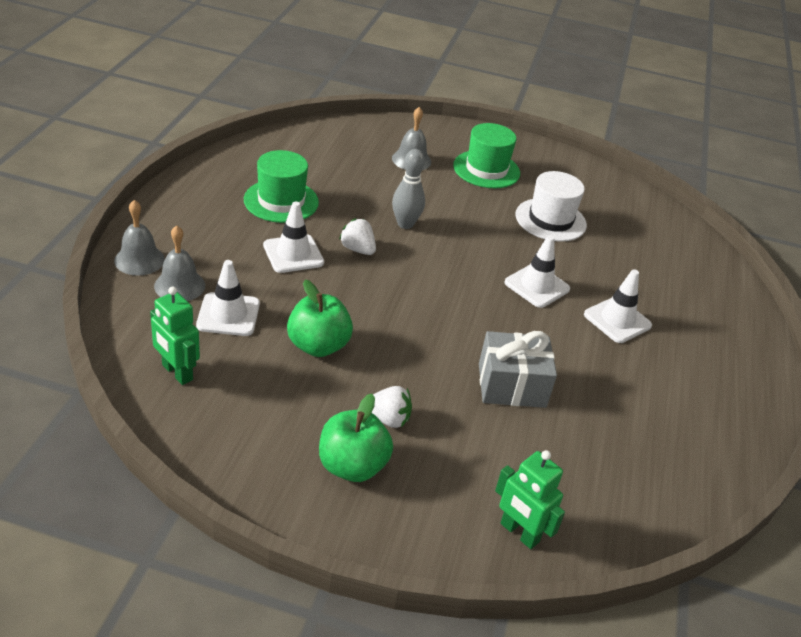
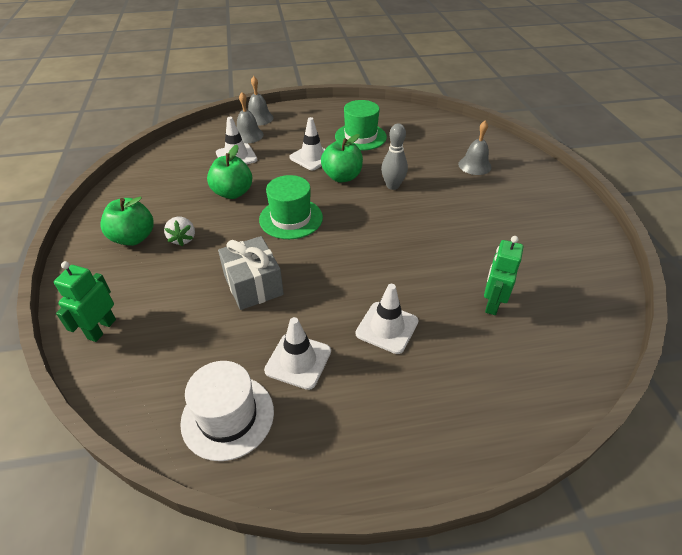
camera: 70 degrees right, 5 degrees up
(177, 372) = (177, 158): green robot -> green robot (492, 303)
(357, 249) = (342, 177): white strawberry -> green apple
(486, 169) = (513, 200): green hat -> green hat (291, 218)
(537, 286) = (386, 267): white traffic cone -> white traffic cone (298, 361)
(550, 220) = (488, 252): white hat -> white hat (228, 416)

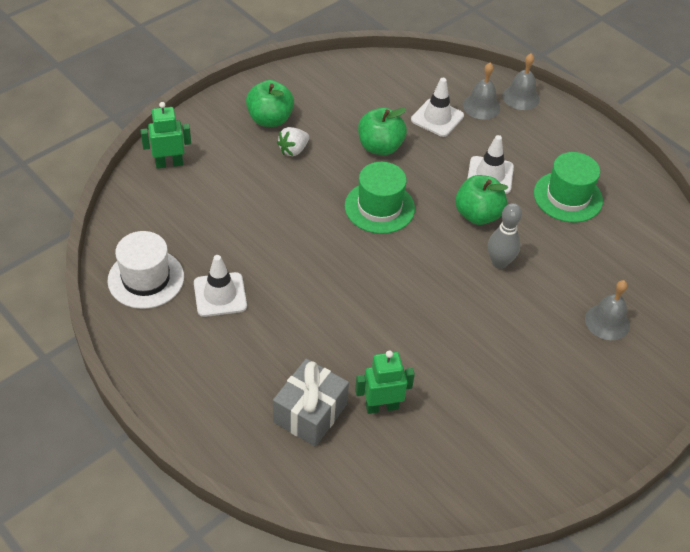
camera: 55 degrees right, 5 degrees up
(253, 285) = (276, 226): grey gift -> grey gift (310, 413)
(387, 327) = (295, 338): white traffic cone -> none

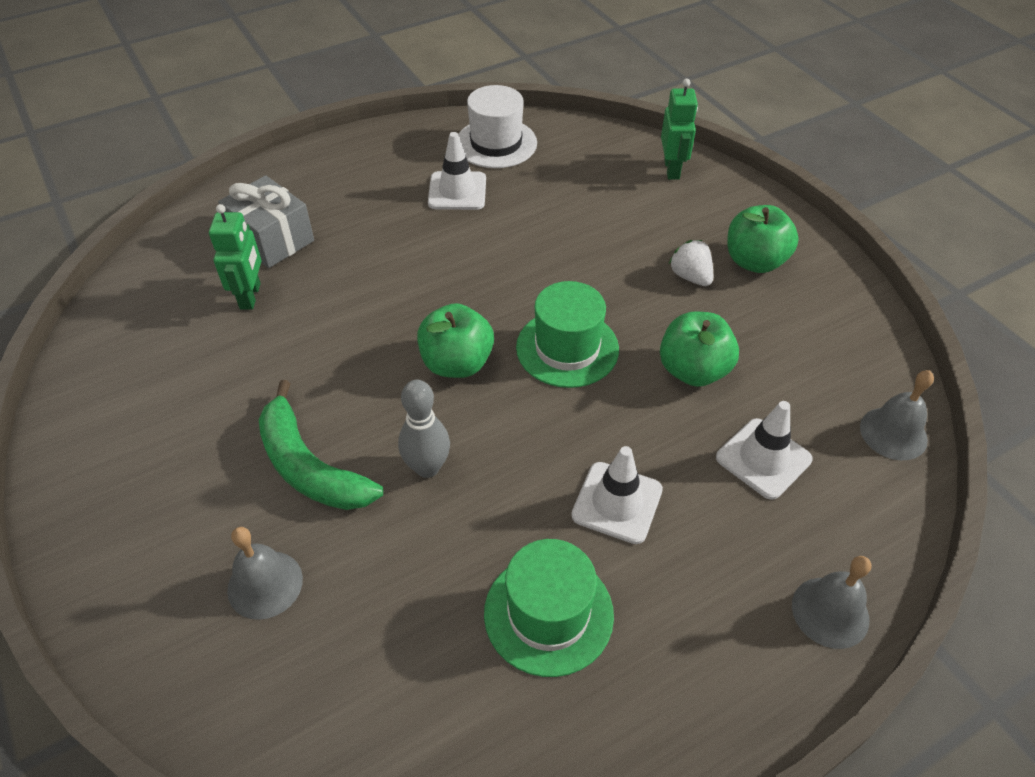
camera: 105 degrees right, 0 degrees up
(478, 215) = (530, 463): green apple -> green apple (457, 363)
(481, 106) = (797, 534): grey bell -> grey bell (893, 433)
(522, 322) = (310, 466): none -> green banana

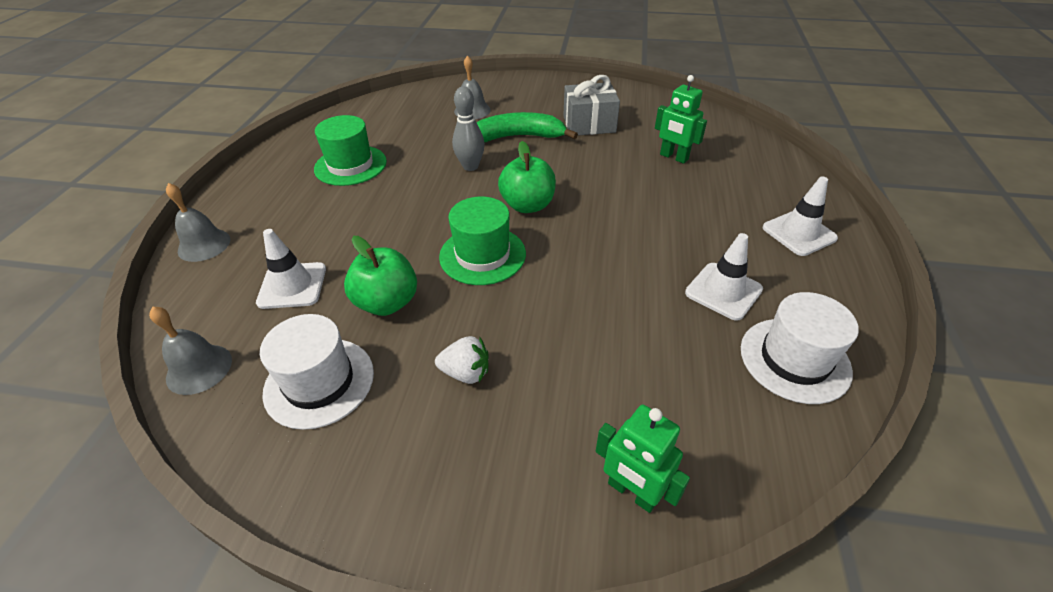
camera: 130 degrees right, 5 degrees down
(272, 239) = (730, 181): grey gift -> grey gift (589, 124)
(617, 502) = (361, 212): white traffic cone -> white traffic cone (799, 233)
(754, 261) = (428, 440): green apple -> none
(799, 347) = (319, 382): none -> white hat

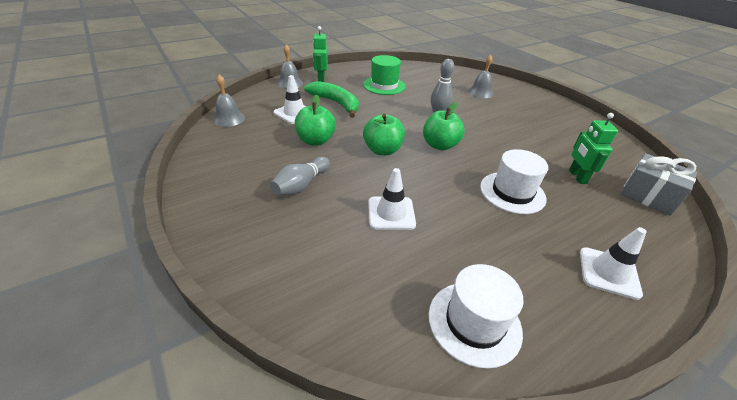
camera: 45 degrees right, 5 degrees down
(319, 382) = (252, 149): white hat -> white hat (512, 192)
(466, 373) = (301, 185): white strawberry -> grey bowling pin
(482, 255) = (382, 150): green hat -> green apple
(518, 137) = (486, 115): green banana -> green banana (336, 103)
(589, 124) = (543, 131): grey gift -> grey gift (648, 196)
(632, 492) = (285, 284): green robot -> green robot (321, 79)
(723, 291) = (488, 256): white traffic cone -> white traffic cone (391, 213)

